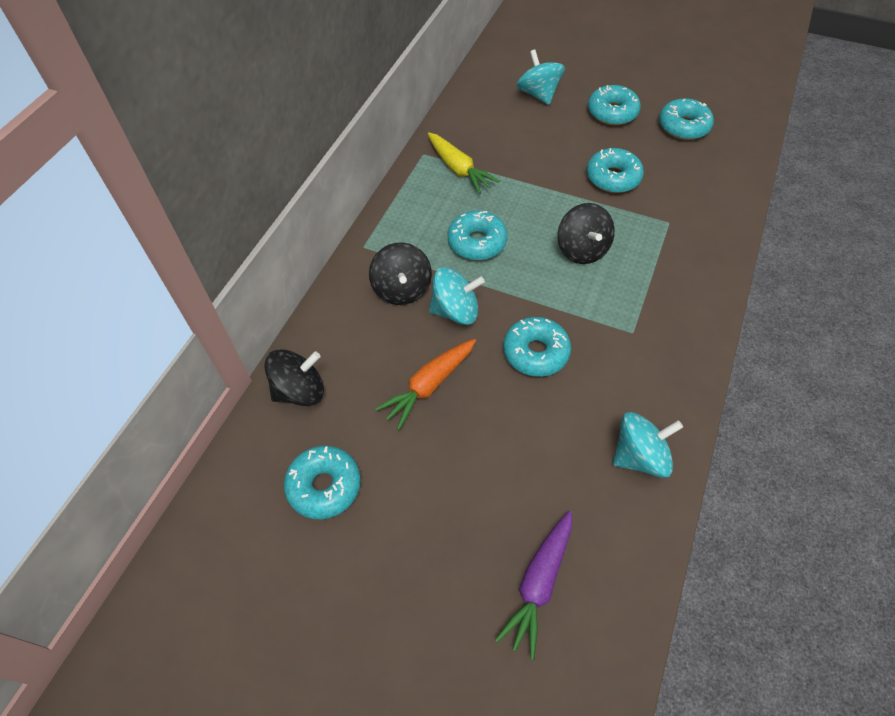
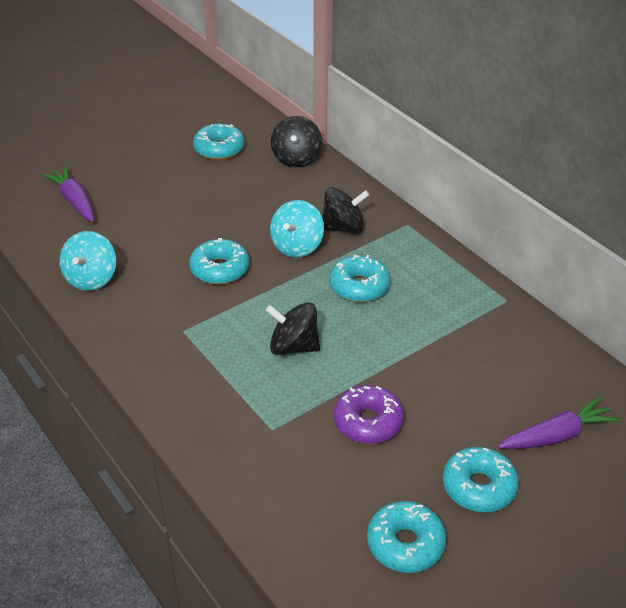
camera: 120 degrees right, 15 degrees down
(402, 289) = (343, 228): black spinning top -> black spinning top turned 150 degrees clockwise
(428, 386) = (245, 209): orange carrot -> none
(459, 169) = (465, 314): yellow carrot -> none
(538, 94) = (557, 435): turquoise spinning top -> purple carrot
(613, 178) = (368, 422): turquoise donut -> purple donut

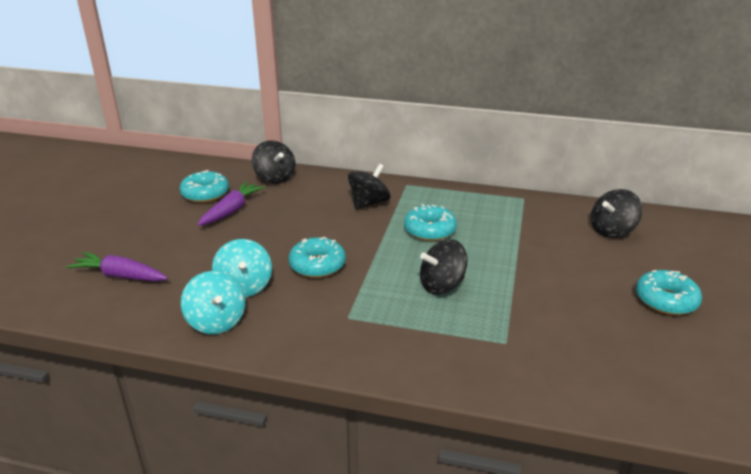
camera: 40 degrees left, 10 degrees down
(297, 246) = (353, 226): turquoise spinning top -> turquoise spinning top (244, 286)
(368, 422) = (555, 302): purple donut -> none
(405, 544) = (684, 357): turquoise donut -> none
(545, 387) = (612, 231): none -> black spinning top
(557, 435) = (656, 251): purple carrot -> purple carrot (232, 210)

